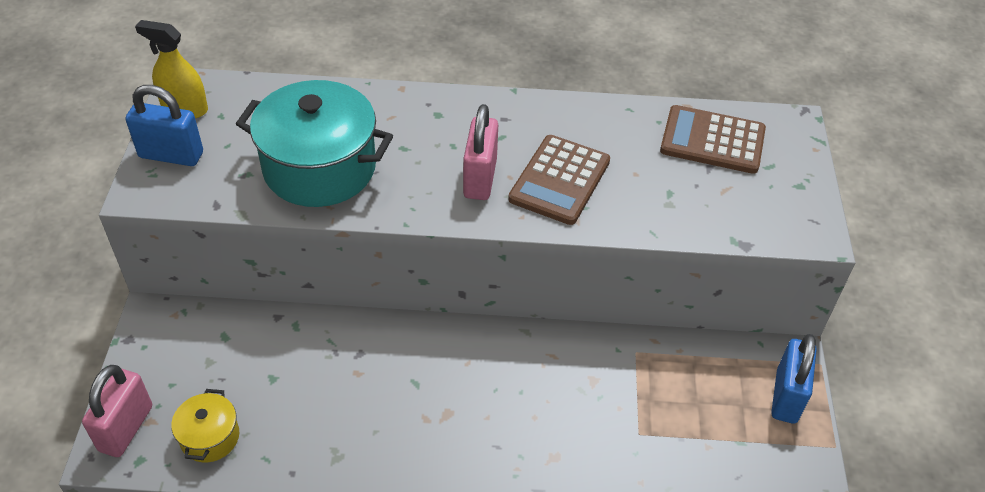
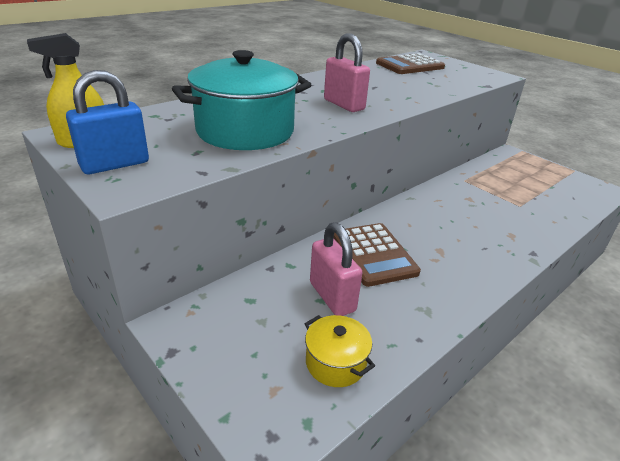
camera: 45 degrees left, 15 degrees down
(126, 428) = (261, 410): pink padlock -> pink padlock (332, 297)
(559, 180) = (380, 93): brown calculator -> brown calculator (374, 254)
(786, 396) = (534, 165): blue padlock -> none

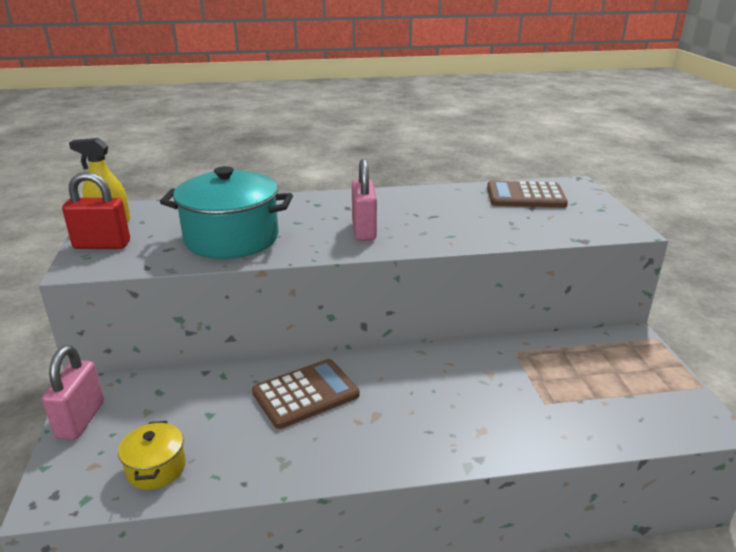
camera: 35 degrees right, 5 degrees down
(115, 164) = (102, 245): blue padlock -> red padlock
(332, 297) = (221, 416): pink padlock -> pink padlock (80, 420)
(374, 254) = (305, 394): brown calculator -> brown calculator turned 135 degrees counterclockwise

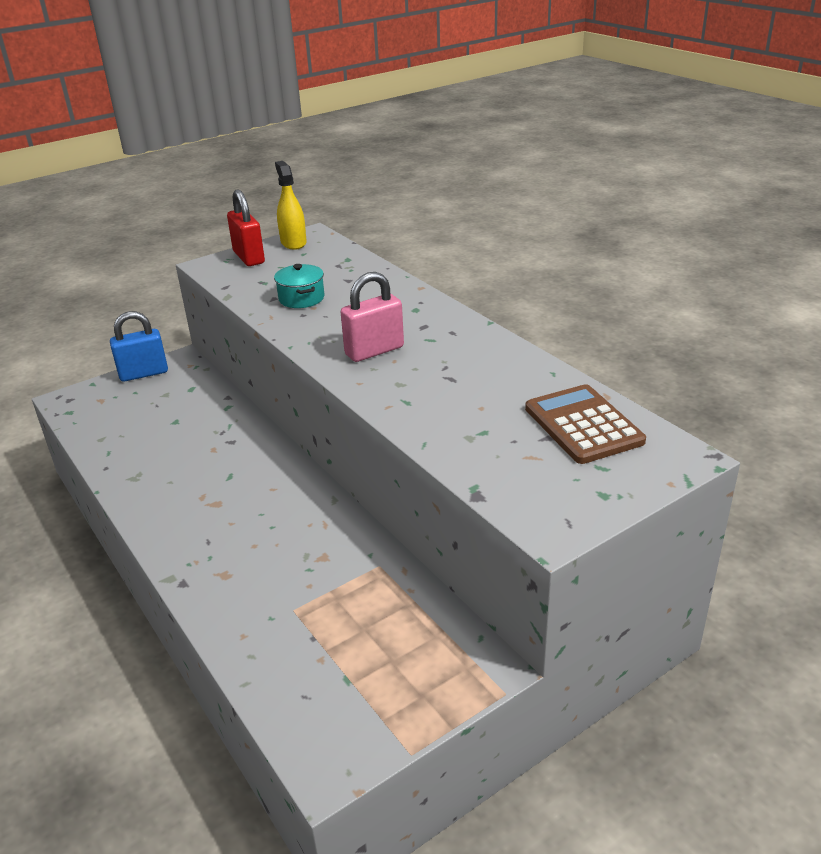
camera: 65 degrees right, 5 degrees up
(80, 420) = (144, 373): pink padlock -> blue padlock
(156, 468) = (107, 425): yellow pot -> none
(231, 239) = (301, 298): turquoise pot -> turquoise pot, size x0.49
(305, 394) = (225, 456): brown calculator -> none

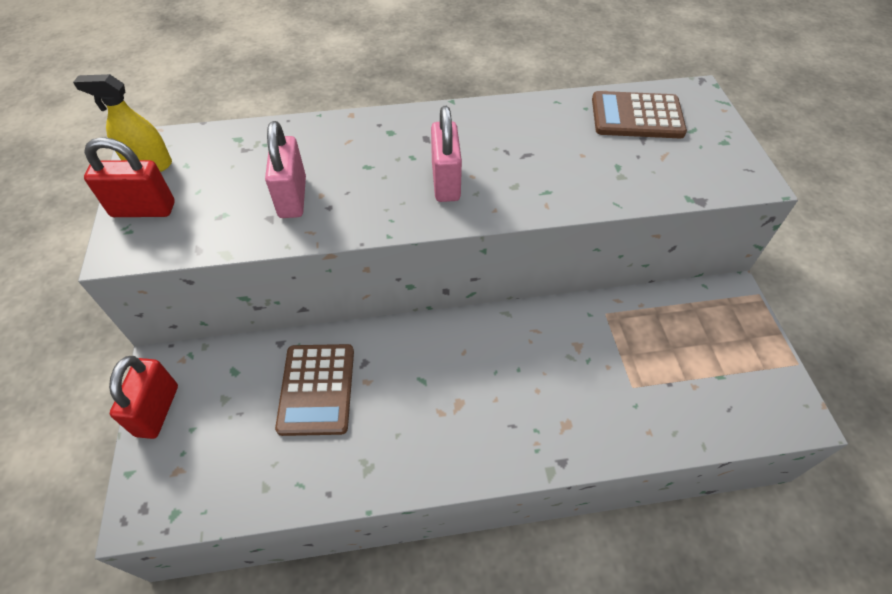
camera: 65 degrees left, 20 degrees up
(144, 373) = (157, 410): blue padlock -> red padlock
(194, 429) = (317, 389): none -> brown calculator
(301, 298) = (292, 197): turquoise pot -> pink padlock

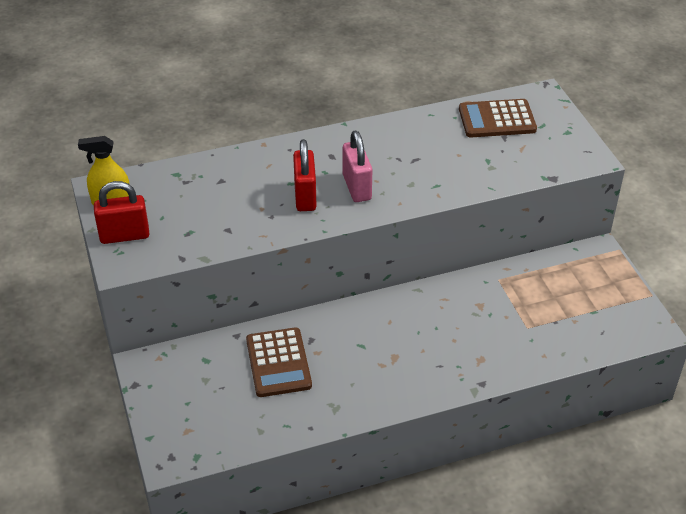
camera: 10 degrees left, 10 degrees down
(157, 410) = (154, 394): red padlock -> red padlock (305, 196)
(292, 197) = (240, 213): pink padlock -> none

